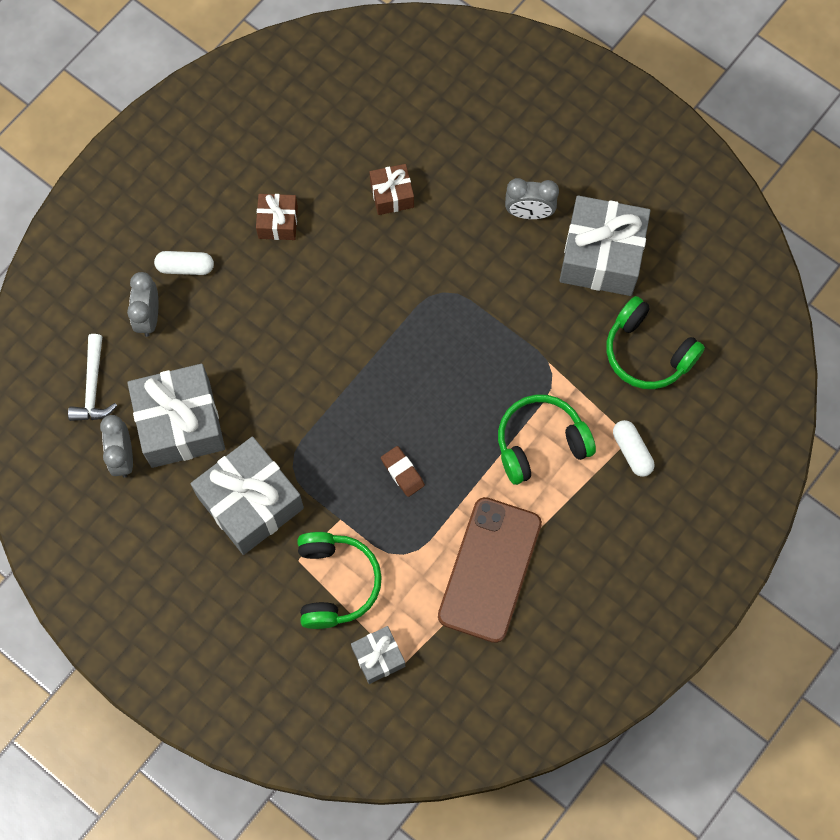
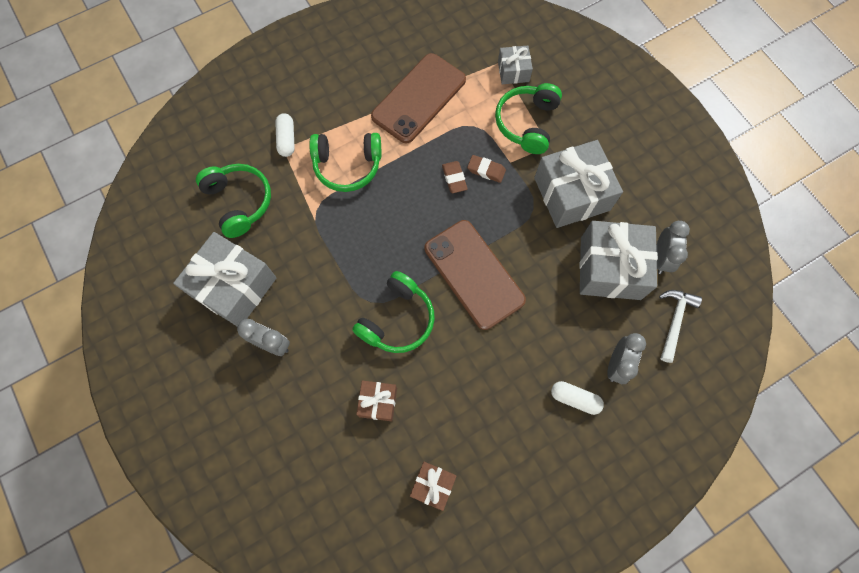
camera: 160 degrees left, 0 degrees up
(278, 222) = (484, 412): brown gift -> brown gift (433, 485)
(337, 363) = (474, 274): none -> brown phone
(366, 497) = (486, 170): none -> brown eraser
(405, 283) = (397, 319): none -> green headphones

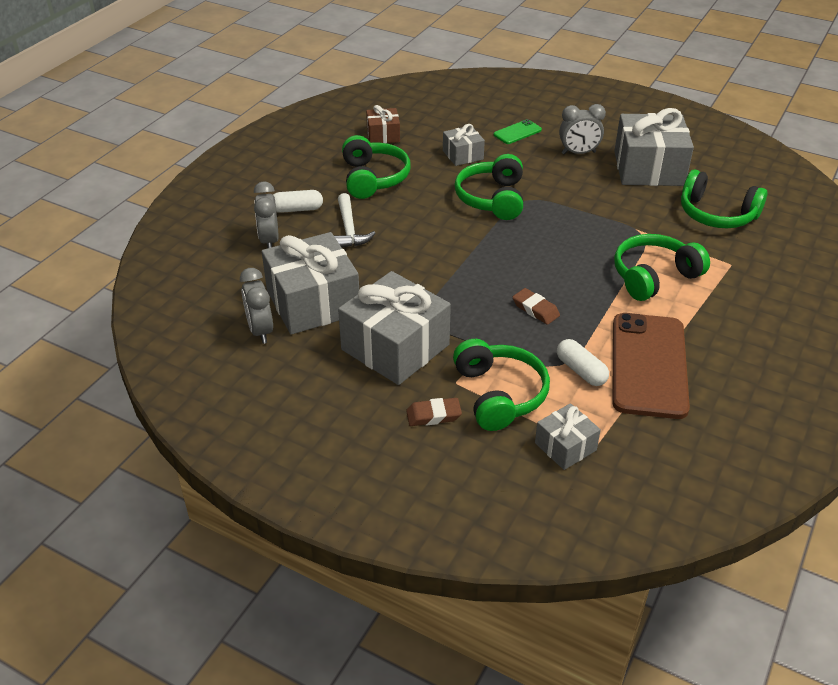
camera: 150 degrees right, 30 degrees down
(287, 139) = (738, 272): white capsule -> white capsule (581, 371)
(300, 412) = (517, 132): none -> green phone
(378, 402) = (463, 155): brown gift -> grey gift
(474, 274) = (449, 249): brown phone -> none
(483, 410) = (373, 178): none -> green headphones
(486, 170) = (508, 330): brown eraser -> brown eraser (433, 415)
(674, 321) = (223, 288): white hammer -> white hammer (349, 229)

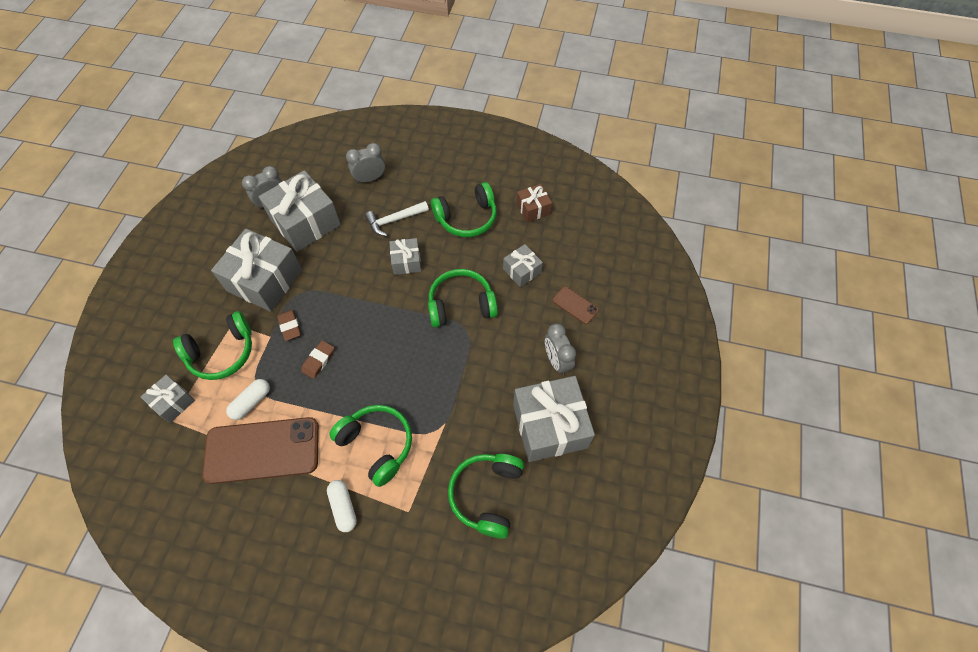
camera: 75 degrees right, 20 degrees up
(297, 209) = (412, 183): white capsule -> white capsule (343, 507)
(417, 228) = (406, 262): none -> grey gift
(433, 415) = (199, 317): brown eraser -> brown eraser (290, 326)
(517, 132) = (575, 305): green phone -> brown phone

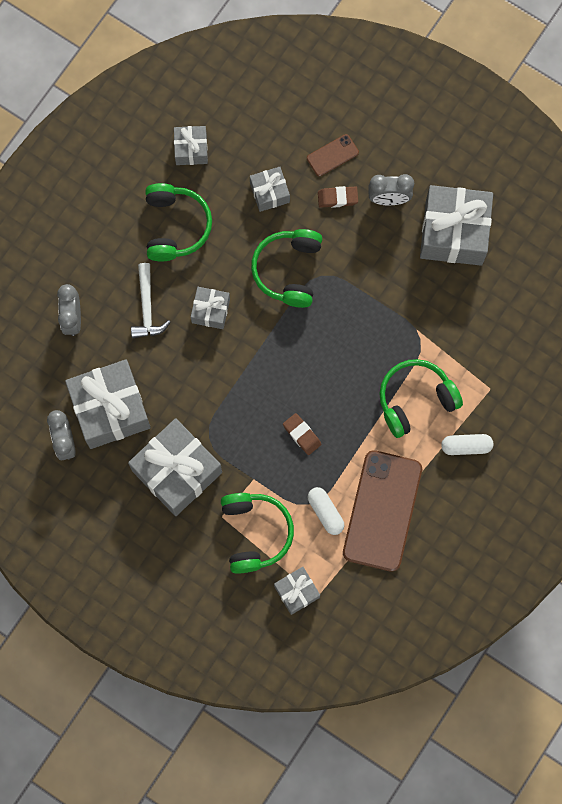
camera: 70 degrees left, 15 degrees up
(290, 326) = (248, 456): brown eraser -> brown eraser (337, 198)
(486, 495) = (499, 314): green headphones -> none
(533, 209) = (191, 149): brown gift -> grey gift

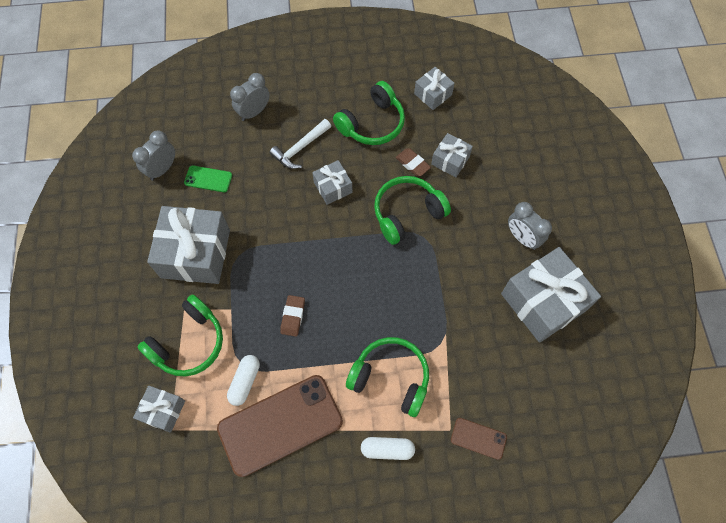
camera: 50 degrees right, 10 degrees down
(110, 409) = (208, 179): grey gift -> green phone
(332, 155) = (515, 178): brown phone -> brown phone (478, 438)
(337, 198) = (489, 204): brown eraser -> brown eraser (412, 164)
(466, 446) = (387, 449): white capsule -> white capsule turned 45 degrees counterclockwise

